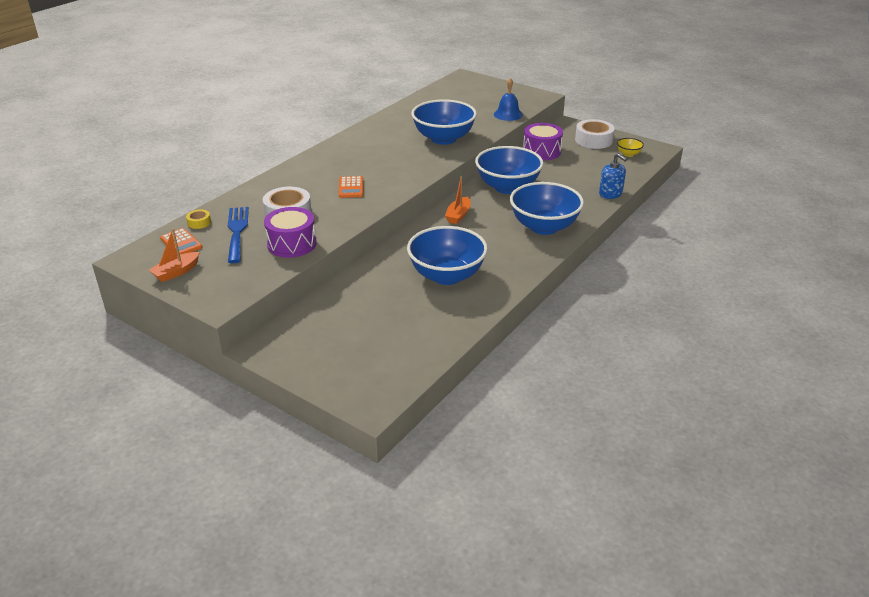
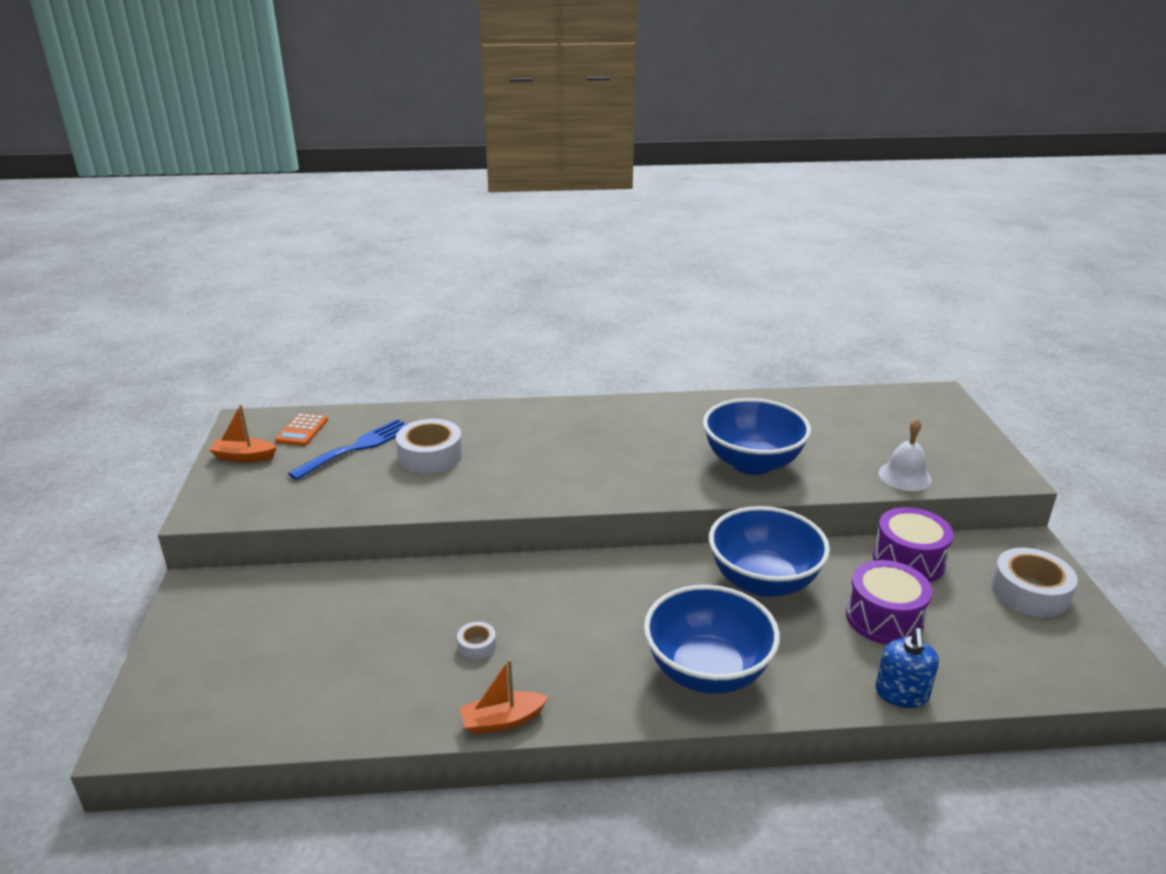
camera: 50 degrees right, 5 degrees down
(199, 222) = (352, 419): yellow tape -> none
(292, 244) = (368, 491): purple drum -> purple drum (884, 618)
(351, 188) = (537, 464): orange calculator -> none
(446, 276) = (477, 645): blue bowl -> white tape
(458, 215) = (632, 578): orange boat -> orange boat (502, 721)
(508, 114) = (904, 476): blue bell -> white bell
(628, 154) = (1055, 651): yellow bowl -> none

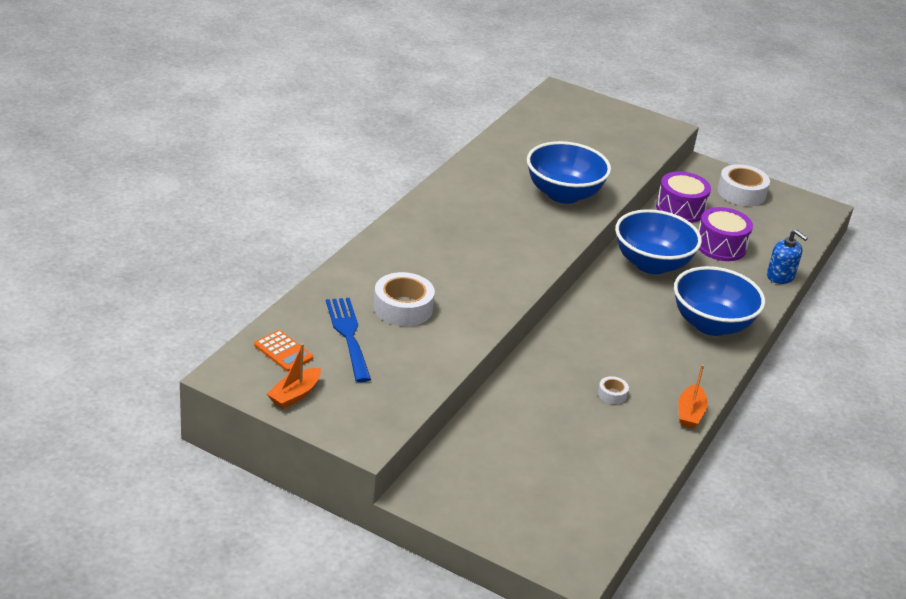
camera: 60 degrees left, 5 degrees up
(904, 476) = (634, 157): white bell -> none

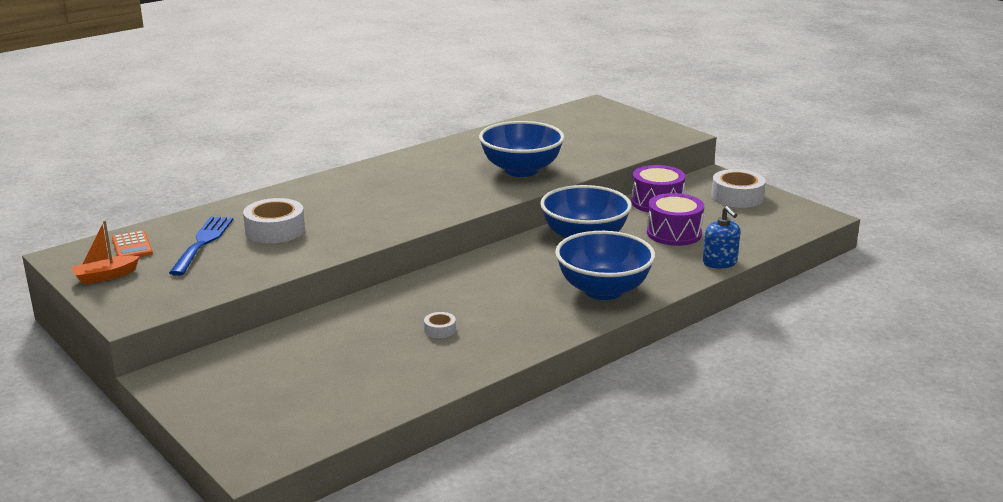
camera: 25 degrees right, 10 degrees down
(690, 413) = (508, 356): orange boat -> none

